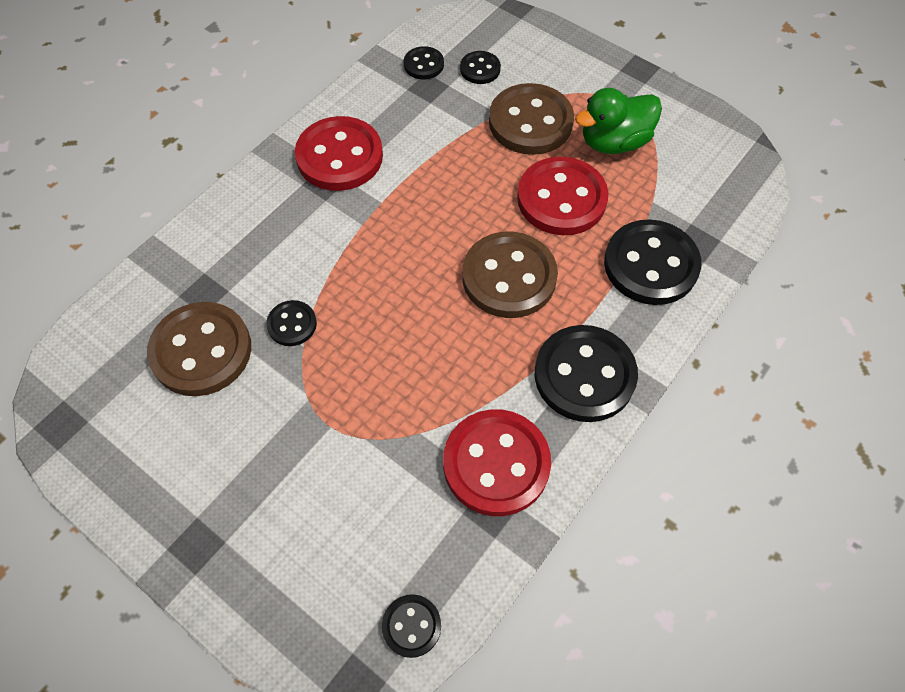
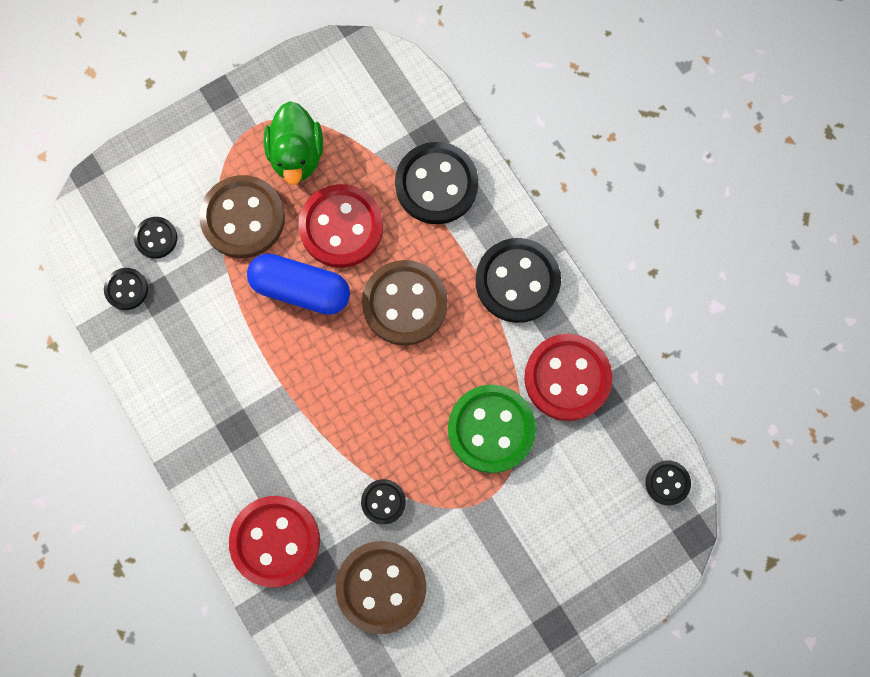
camera: 70 degrees left, 15 degrees up
(339, 156) = (212, 407): red button -> red button (275, 541)
(406, 402) = (491, 429): none -> green button
(482, 187) = (301, 289): none -> blue capsule

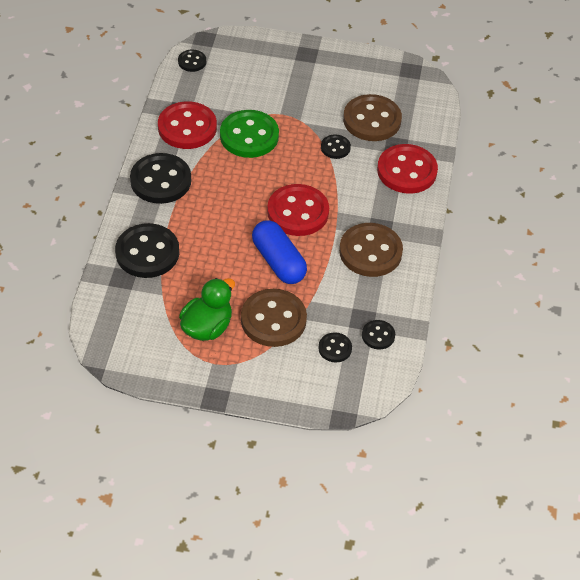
camera: 140 degrees left, 25 degrees down
(341, 227) = (223, 273): red button -> red button (298, 212)
(405, 304) = (230, 214): brown button -> brown button (370, 252)

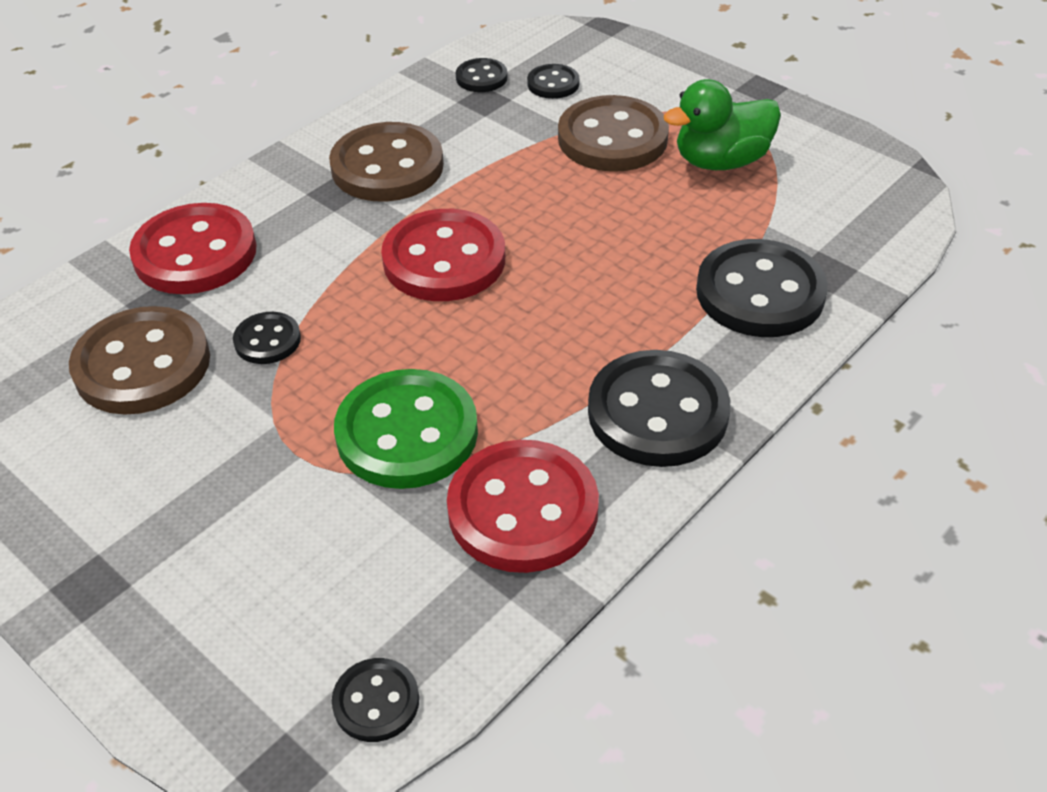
camera: 145 degrees left, 5 degrees down
(278, 261) = (542, 203): blue capsule -> none

